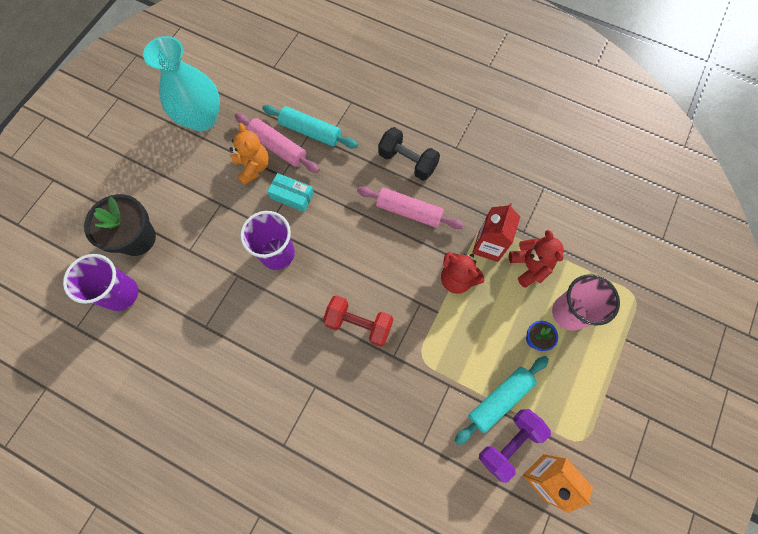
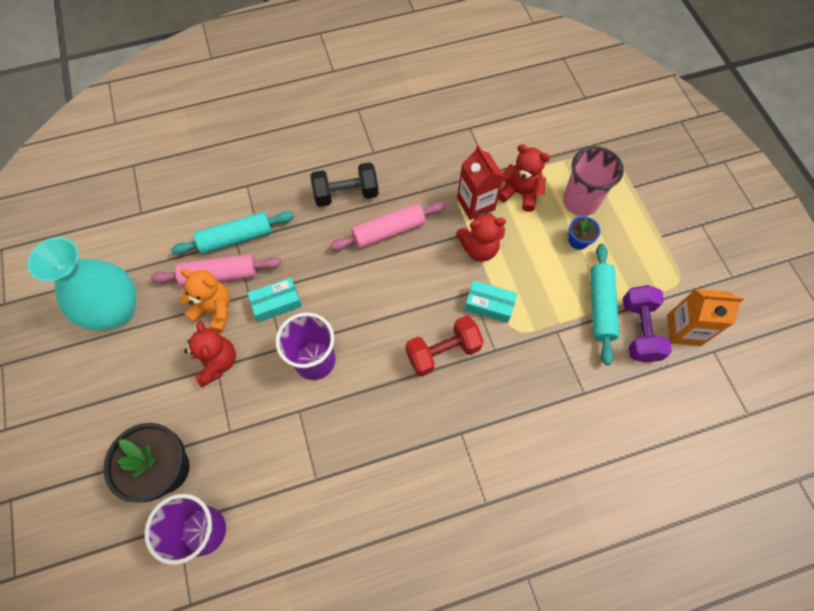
camera: 45 degrees left, 5 degrees down
(223, 201) = (217, 362): none -> red teddy bear
(422, 323) = (489, 305): none -> turquoise box

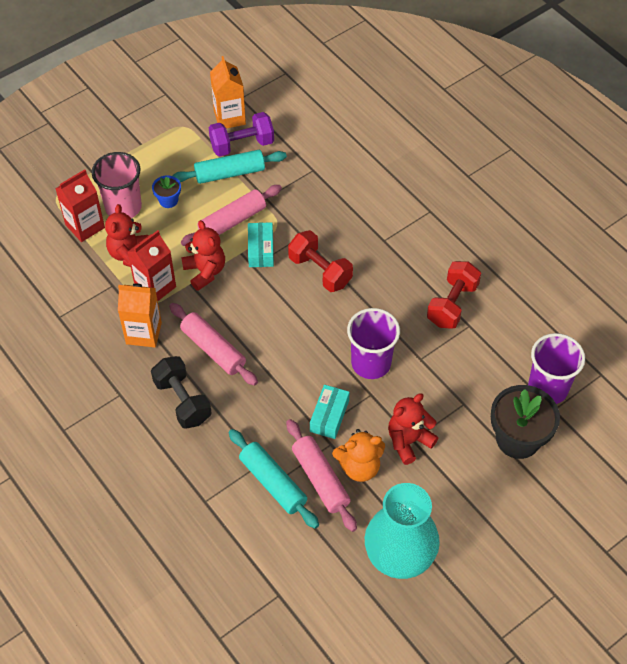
camera: 110 degrees left, 10 degrees down
(214, 310) = (359, 467): orange teddy bear -> orange teddy bear turned 105 degrees counterclockwise
(276, 303) = (329, 416): turquoise box -> turquoise box turned 60 degrees clockwise
(349, 472) = (452, 304): none -> red dumbbell
(428, 183) = (143, 333): none -> orange carton
(534, 290) = (232, 221): none -> pink rolling pin
(565, 166) = (85, 226): none -> red carton

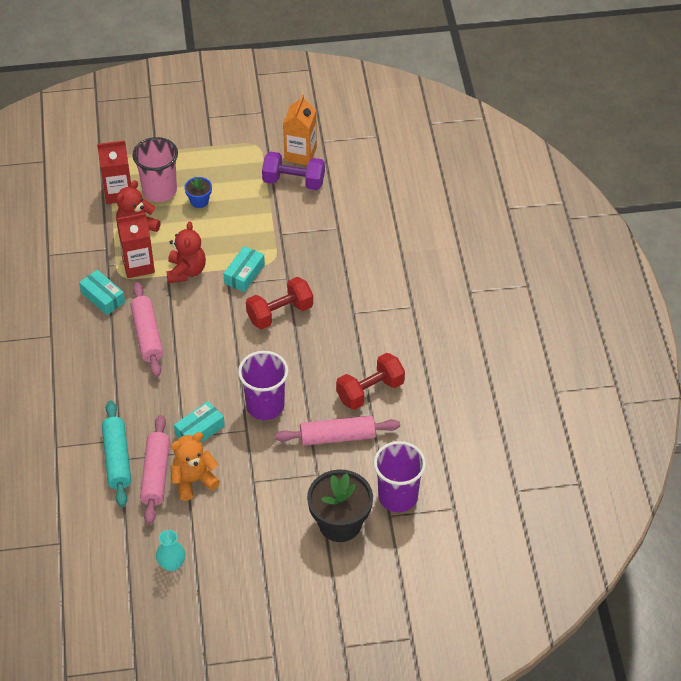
camera: 30 degrees right, 5 degrees down
(143, 333) = (103, 297): orange carton -> turquoise box
(182, 401) = (94, 363): black dumbbell -> none
(230, 173) = (266, 200): turquoise rolling pin -> none
(232, 221) = (238, 241): pink rolling pin -> pink rolling pin (337, 437)
(320, 271) = (280, 313): red dumbbell -> red dumbbell turned 75 degrees clockwise
(359, 467) = (193, 480): orange teddy bear -> orange teddy bear turned 135 degrees clockwise
(399, 558) = (172, 564): turquoise vase -> turquoise vase, size x0.43
(409, 441) = (248, 481): red teddy bear -> none

